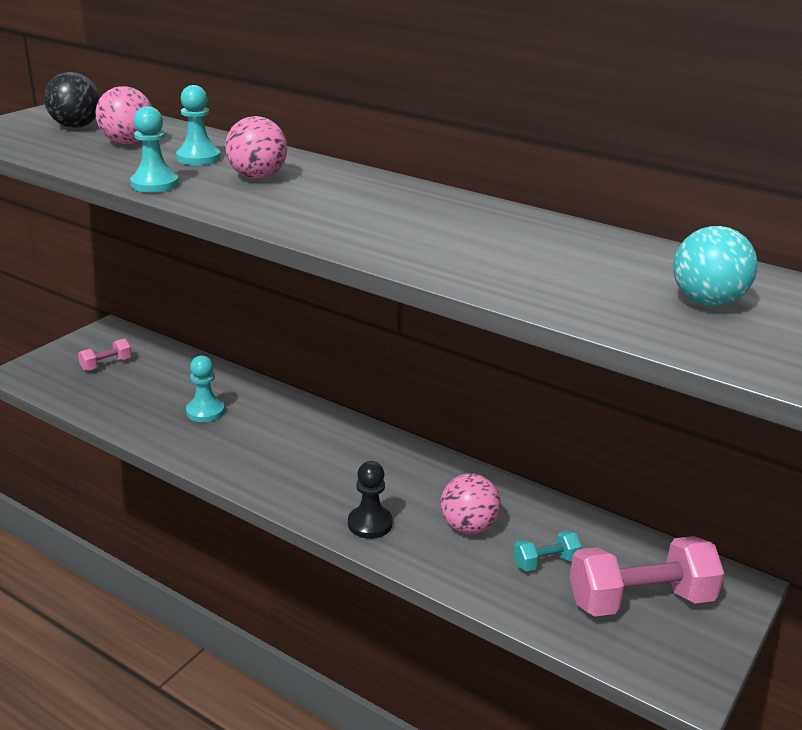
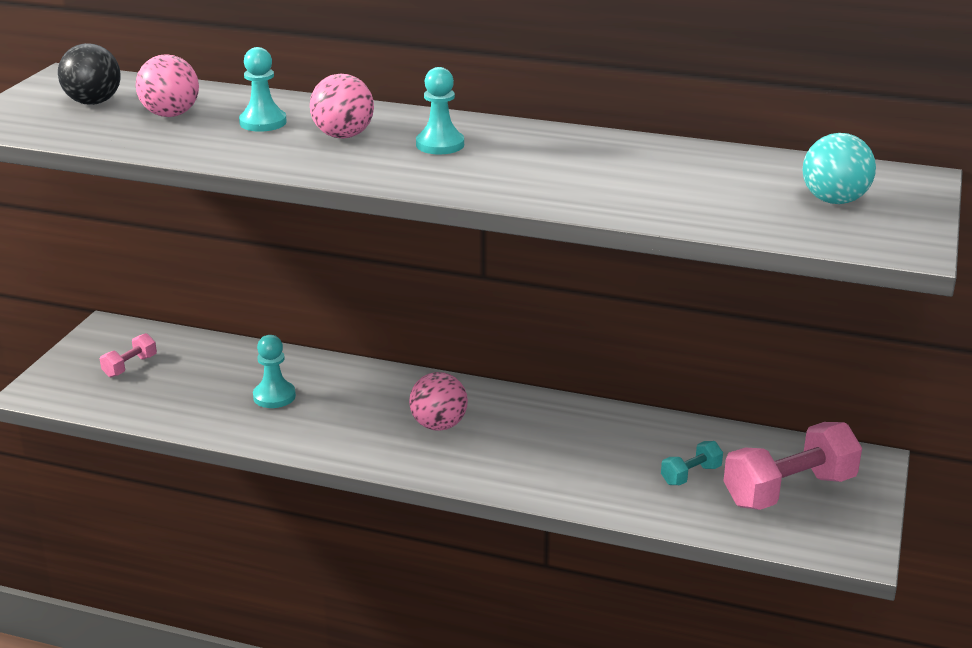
camera: 15 degrees left, 0 degrees up
(155, 184) = (246, 158): turquoise pawn -> turquoise pawn (440, 145)
(370, 524) = (508, 473): black pawn -> none
(468, 527) = (604, 458): pink ball -> pink ball (438, 425)

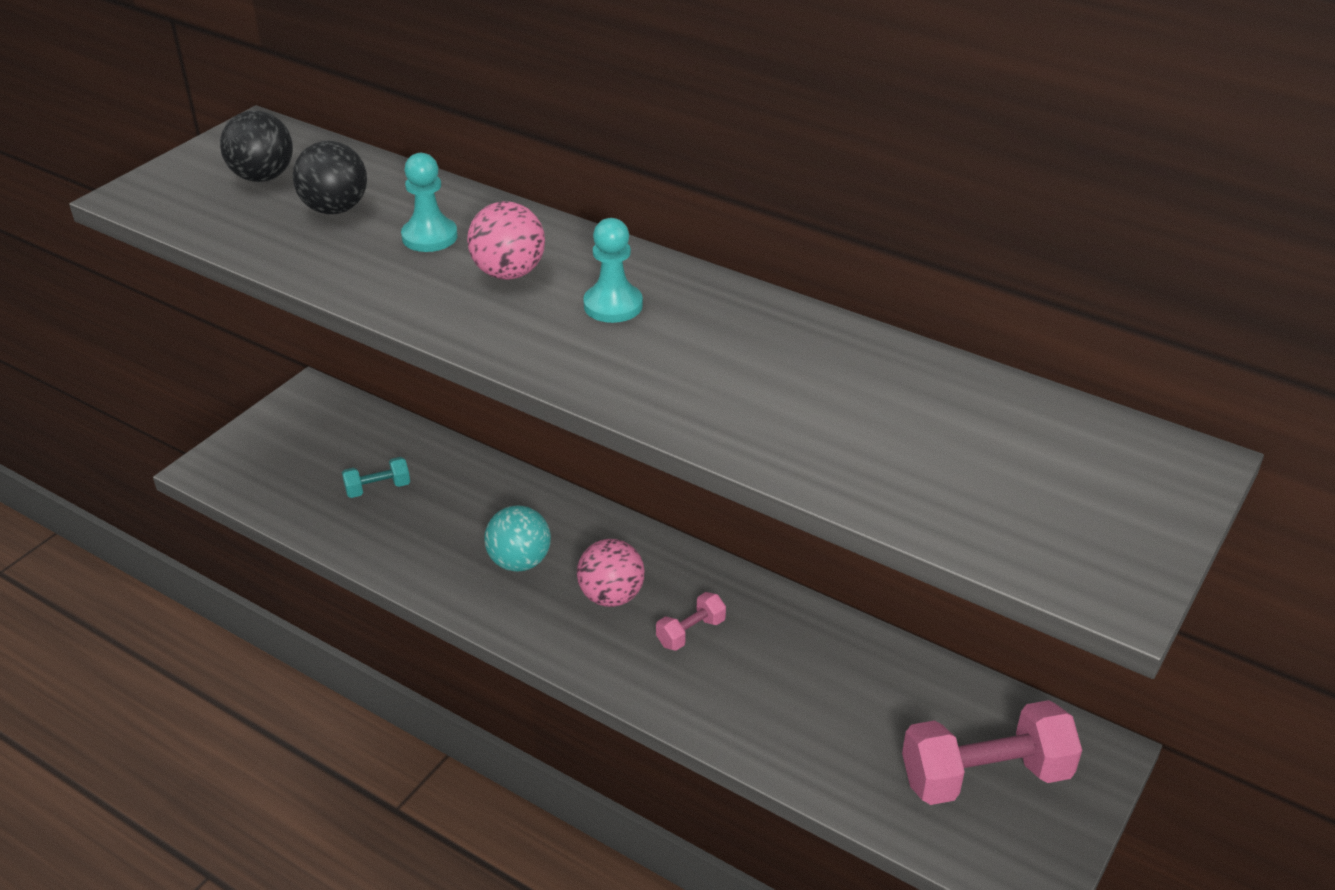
camera: 15 degrees right, 10 degrees up
(130, 366) = (314, 451): pink dumbbell -> pink dumbbell (691, 632)
(170, 115) = (335, 209): pink ball -> black ball
(274, 396) = (448, 520): turquoise pawn -> none
(690, 475) = (874, 728): turquoise dumbbell -> turquoise dumbbell (378, 488)
(834, 201) = (1059, 486): turquoise ball -> turquoise ball (519, 562)

